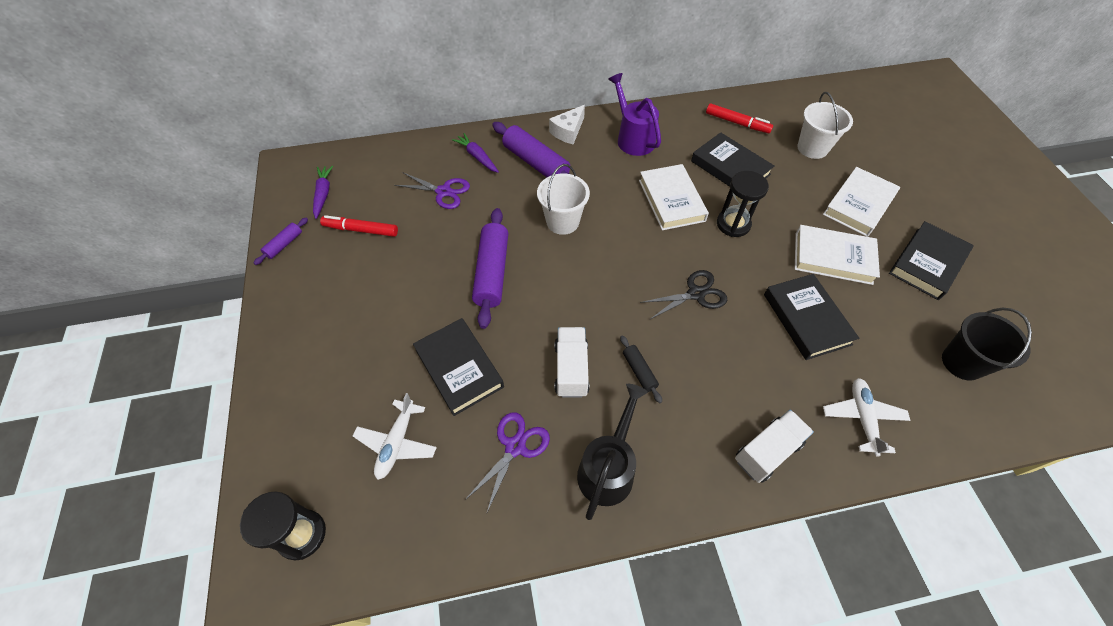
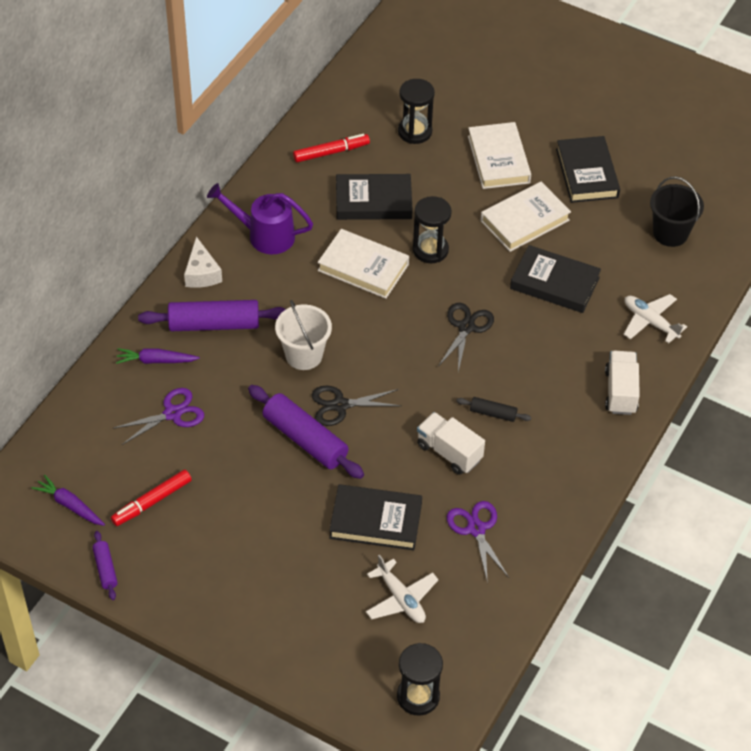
camera: 50 degrees left, 5 degrees down
(542, 271) = (340, 405): none -> black scissors
(609, 467) = (544, 486): black watering can -> none
(812, 148) = (415, 132): white bucket -> black hourglass

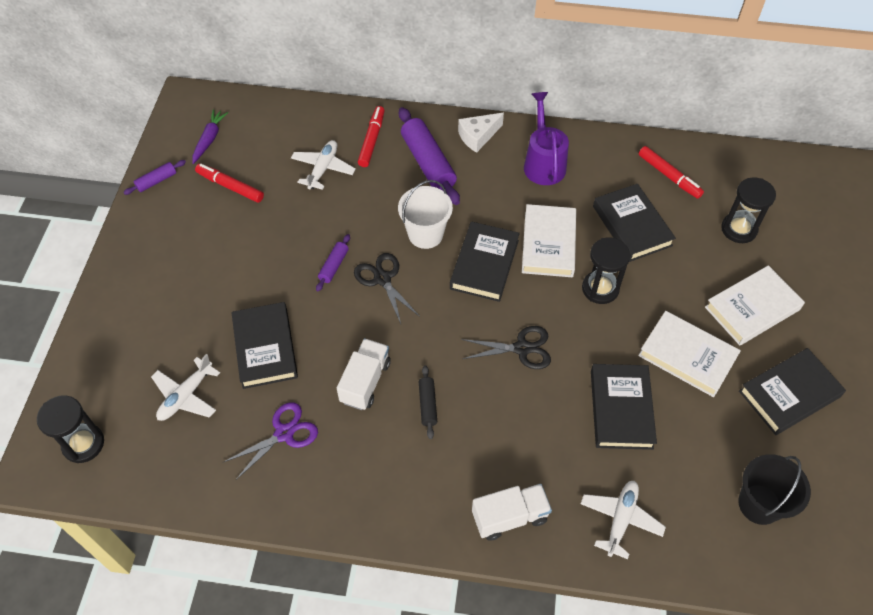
camera: 70 degrees right, 5 degrees up
(156, 361) = (372, 140): purple carrot -> red marker
(172, 414) = (323, 169): purple scissors -> white plane
(305, 440) = (333, 266): purple rolling pin -> purple rolling pin, size x0.50
(362, 322) = (484, 264): none -> black book

